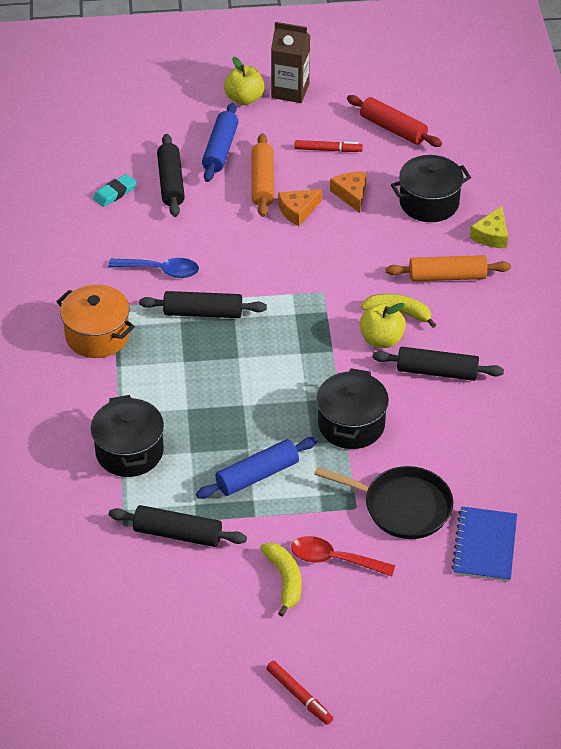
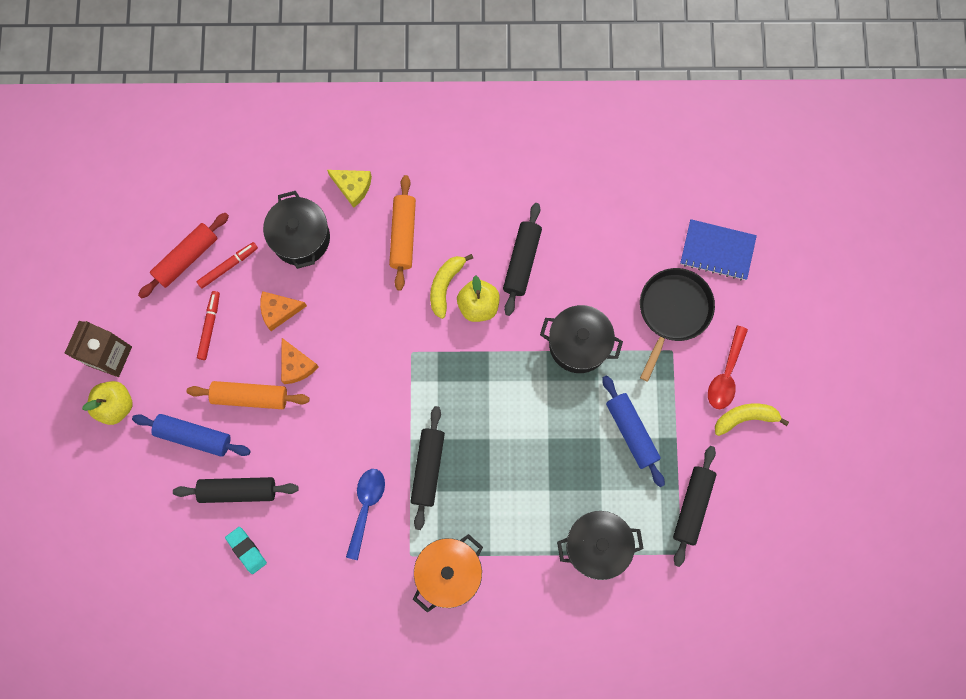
camera: 85 degrees left, 30 degrees up
(299, 696) = (858, 416): red marker -> red marker (228, 266)

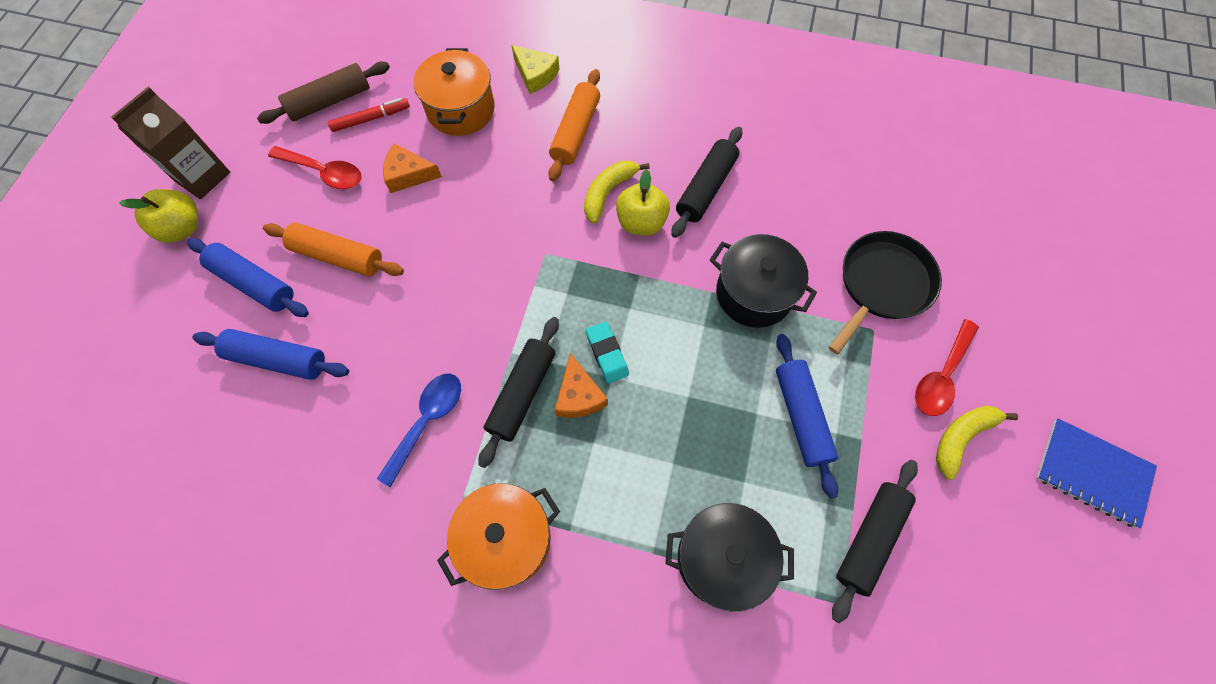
camera: 15 degrees right, 10 degrees down
(186, 258) = (330, 101): red rolling pin -> brown rolling pin
(209, 326) = (324, 172): red marker -> red spoon
(238, 491) = (277, 359): black rolling pin -> blue rolling pin
(246, 550) = (256, 435): turquoise eraser -> turquoise eraser (607, 354)
(296, 365) = (405, 235): orange cheese -> orange cheese (579, 395)
(301, 238) = (461, 109): black pot -> orange pot
(717, 250) = (949, 230): blue notebook -> blue notebook (1092, 473)
(745, 418) = (961, 438): yellow banana -> yellow banana turned 45 degrees counterclockwise

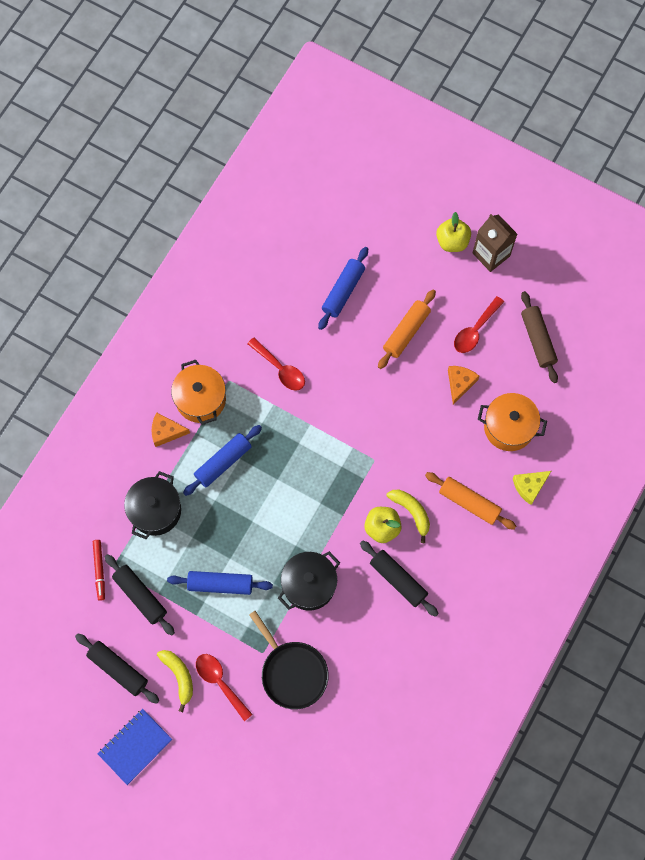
camera: 105 degrees right, 5 degrees up
(254, 283) = (399, 281): blue rolling pin -> blue rolling pin (223, 462)
(371, 119) = (515, 365): red marker -> red marker (99, 570)
(427, 421) = (280, 369): blue spoon -> red spoon
(522, 393) = (282, 425): black rolling pin -> black rolling pin (118, 669)
(579, 395) = (271, 457): orange cheese -> orange cheese (166, 432)
(607, 354) = (293, 480): turquoise eraser -> none

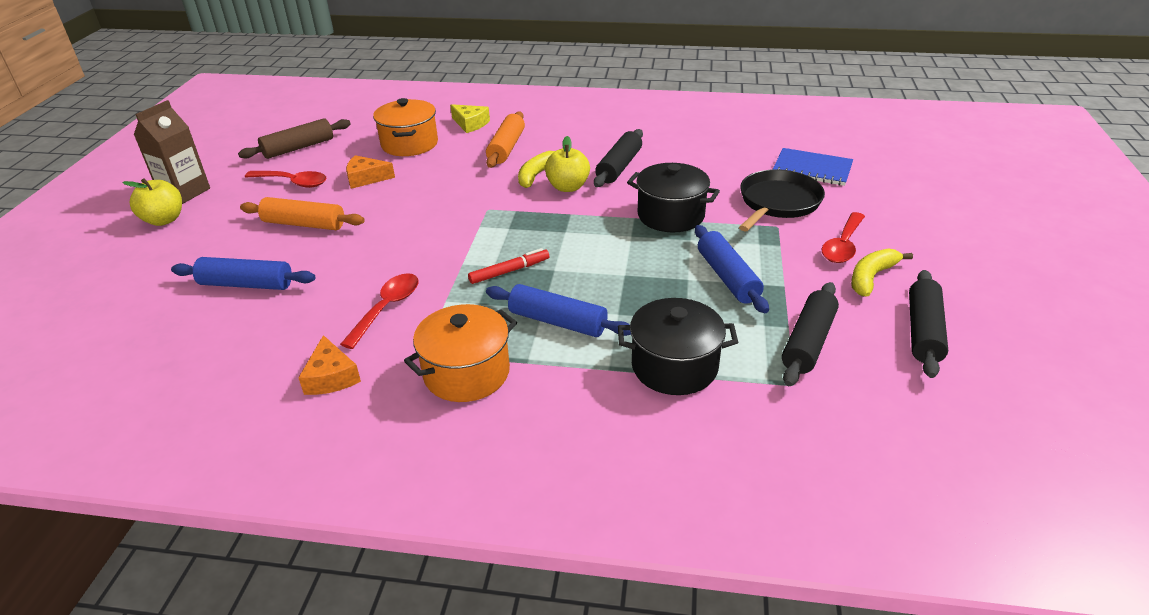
camera: 110 degrees left, 35 degrees down
(99, 570) = (812, 397): red marker -> red marker (509, 271)
(135, 746) = (992, 287): blue notebook -> blue notebook (812, 169)
(166, 432) = (540, 395): orange cheese -> orange cheese (331, 377)

